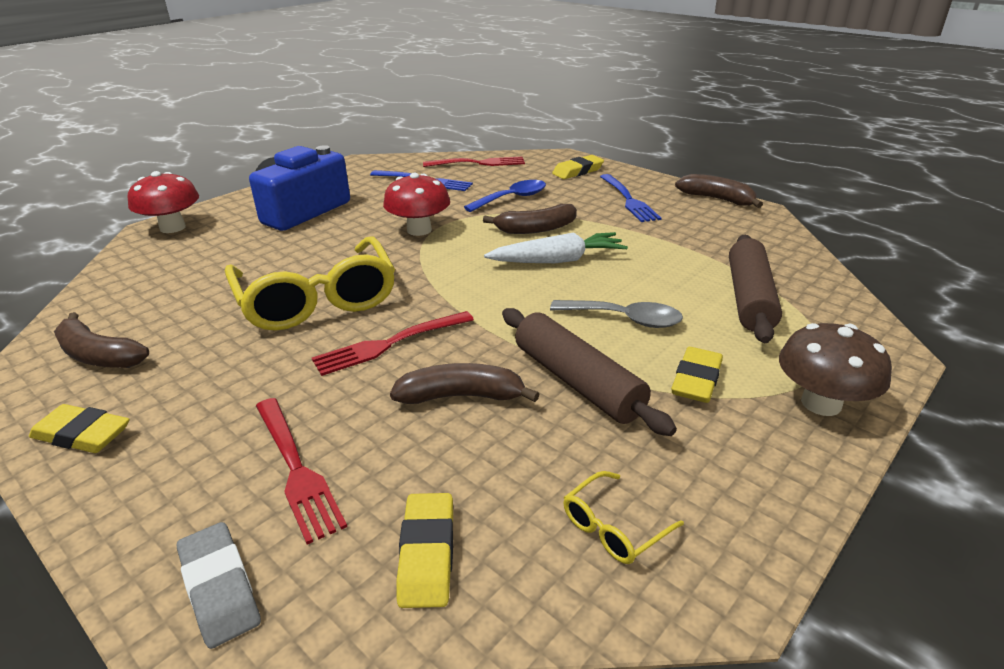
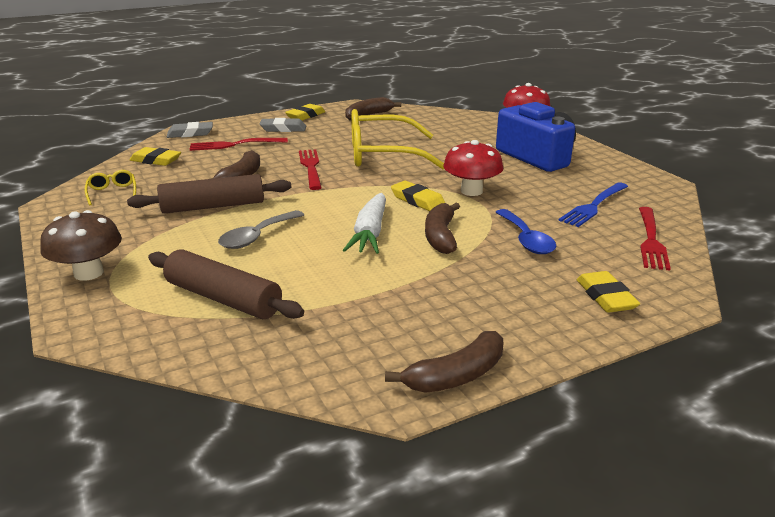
camera: 110 degrees right, 5 degrees down
(183, 436) = (283, 129): none -> grey eraser
(628, 200) = (488, 305): blue fork -> none
(696, 380) = (166, 240): yellow eraser -> yellow eraser (417, 200)

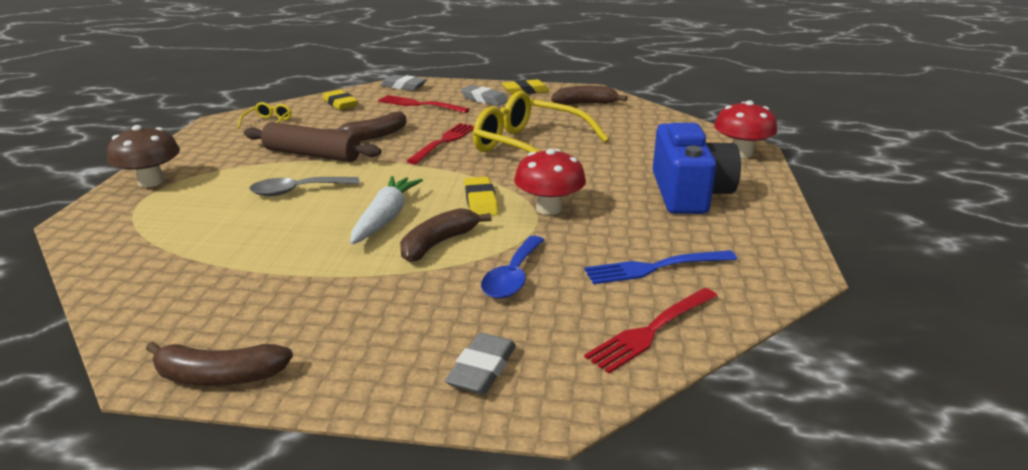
camera: 35 degrees right, 0 degrees up
(223, 299) = (189, 234): brown rolling pin -> none
(370, 233) = (385, 218): white carrot -> white carrot turned 150 degrees clockwise
(605, 297) = (482, 369): yellow eraser -> grey eraser

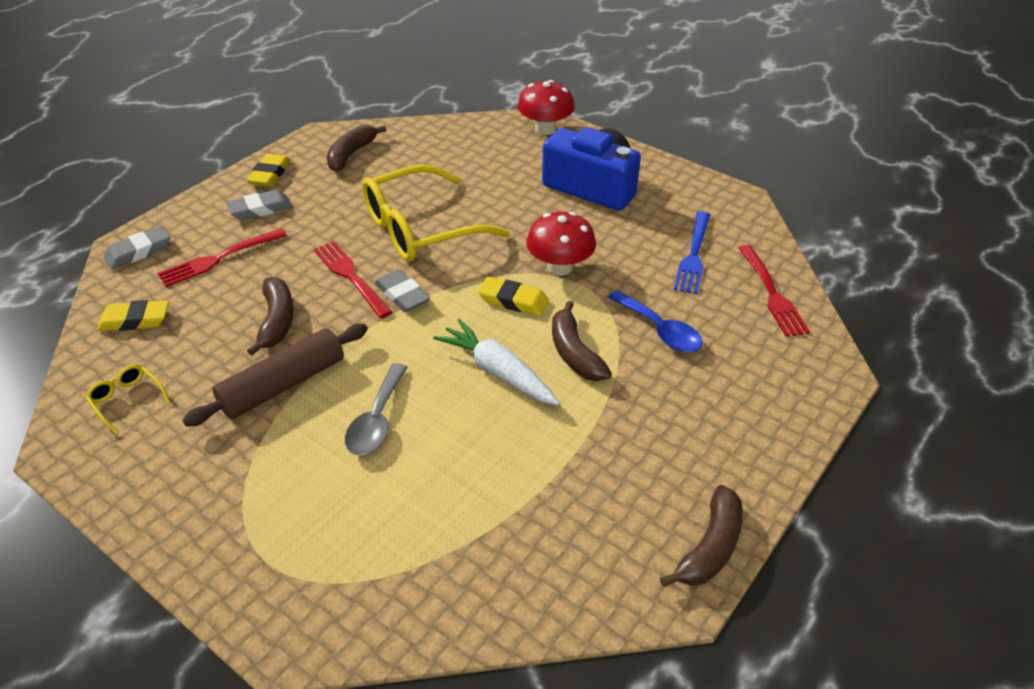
camera: 60 degrees left, 15 degrees up
(151, 181) = (222, 551): brown mushroom -> none
(482, 369) = (775, 391): grey eraser -> grey eraser (402, 295)

